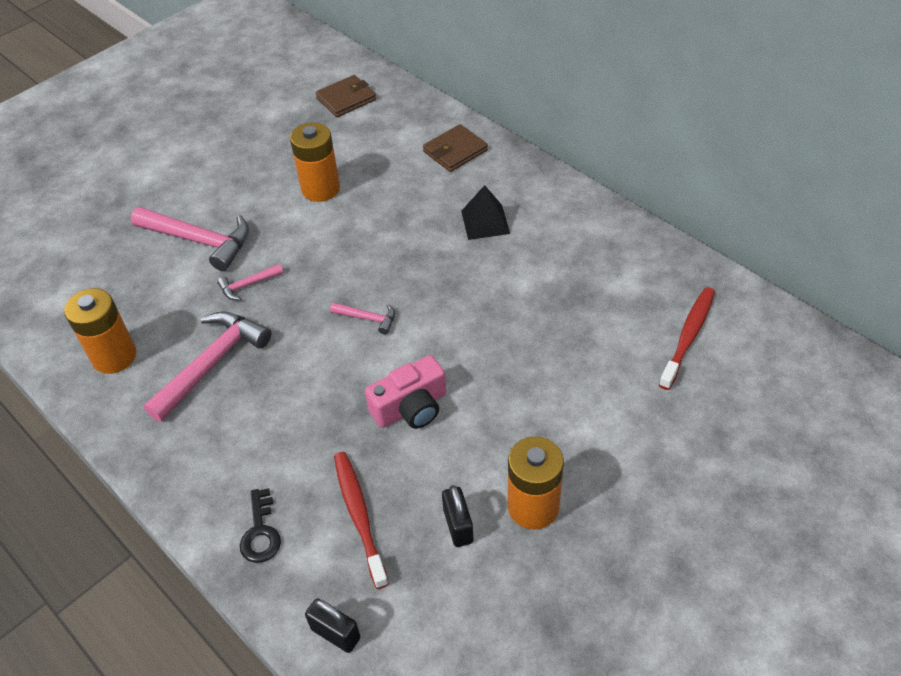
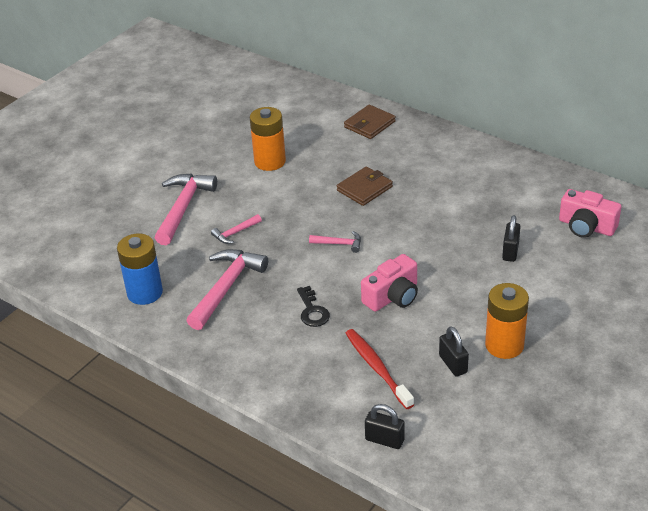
camera: 10 degrees left, 10 degrees down
(114, 356) = (145, 293): orange battery -> blue battery
(199, 241) = (183, 208): pink hammer -> pink hammer turned 90 degrees counterclockwise
(260, 532) = (305, 388): black key -> black key (312, 311)
(346, 99) = (268, 97): brown wallet -> brown wallet (364, 188)
(485, 222) = (409, 170): black pyramid -> none
(579, 361) = (510, 251): none -> black padlock
(688, 336) = (586, 226): red toothbrush -> pink camera

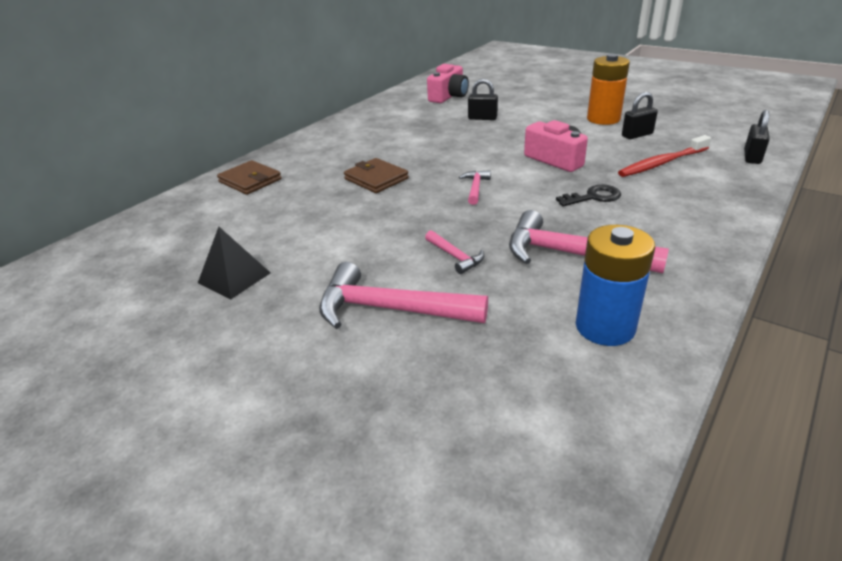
camera: 90 degrees left, 5 degrees down
(230, 143) = (234, 278): none -> black pyramid
(270, 161) = (297, 241): orange battery -> none

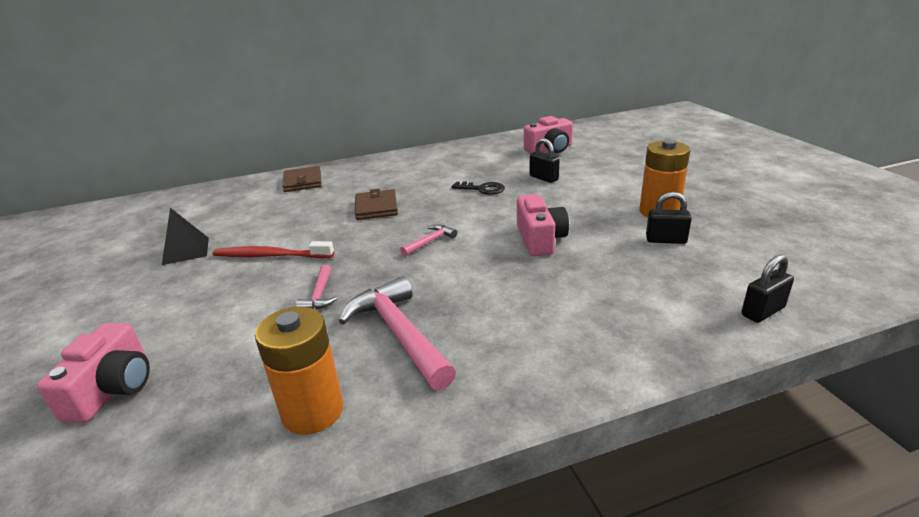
camera: 35 degrees right, 5 degrees down
(390, 309) = (218, 316): pink hammer -> none
(402, 404) = (113, 389): none -> pink camera
(593, 197) = (510, 288): black key -> black key (482, 189)
(605, 327) = (313, 411): blue battery -> orange battery
(662, 163) = (639, 279): red toothbrush -> red toothbrush (270, 256)

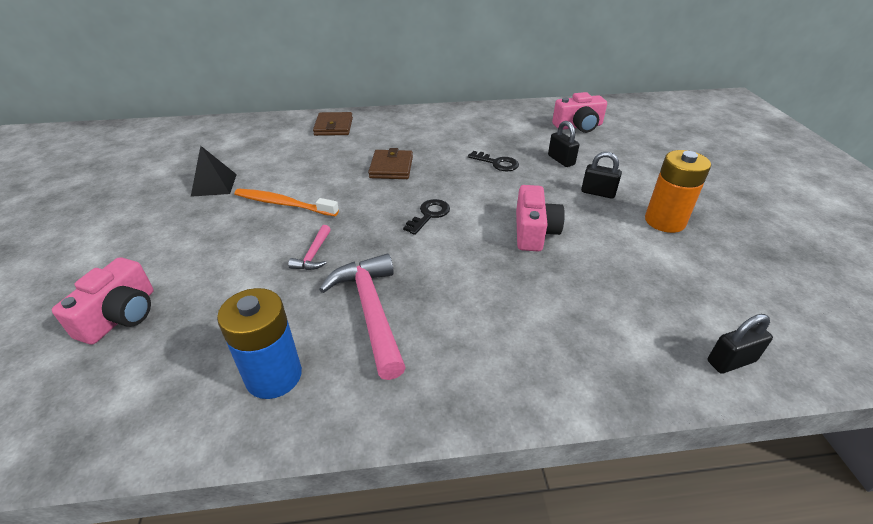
camera: 10 degrees right, 10 degrees up
(270, 256) = (283, 204): red toothbrush -> orange toothbrush
(313, 411) = (274, 376): orange battery -> blue battery
(430, 242) = (429, 215): pink hammer -> black key
(665, 240) = (660, 256): black padlock -> black padlock (598, 193)

